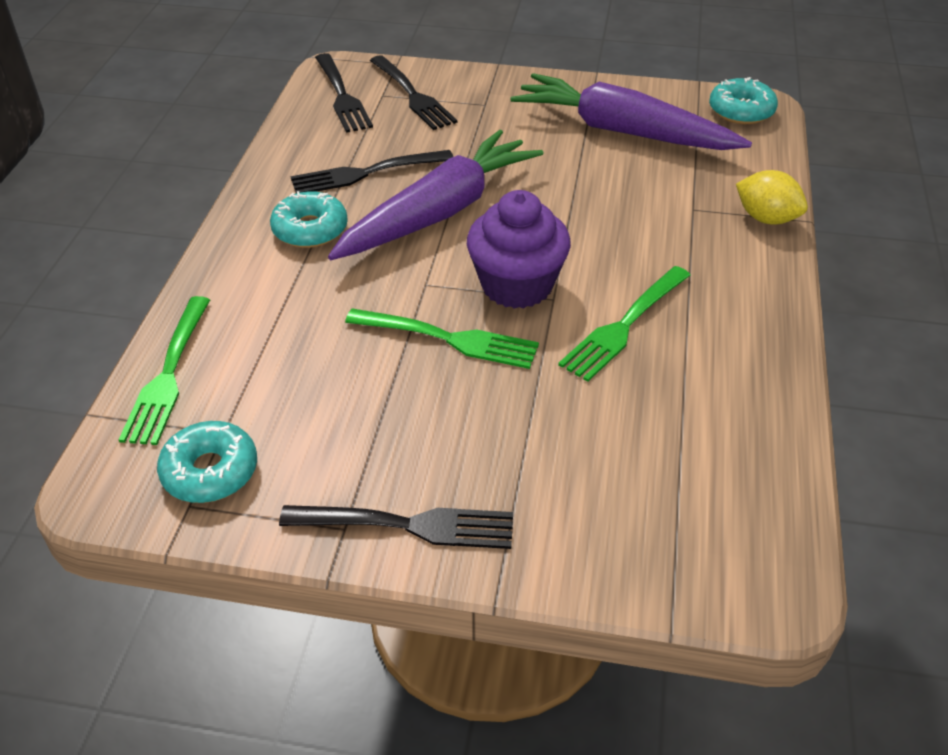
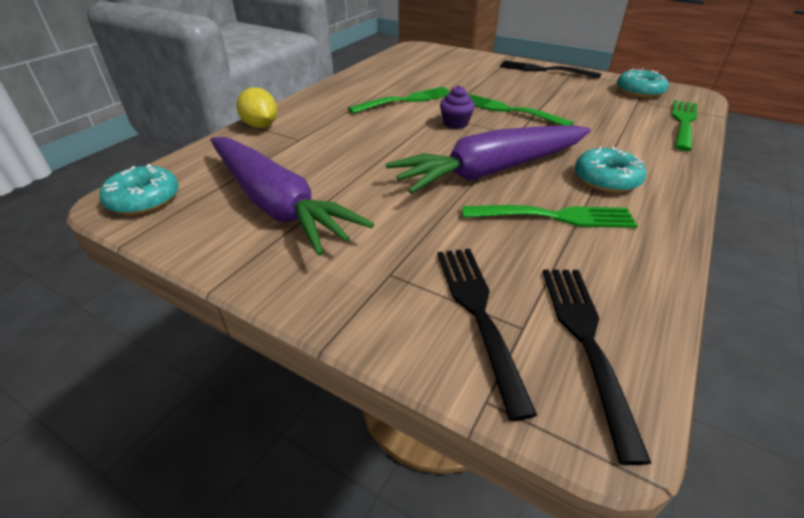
camera: 160 degrees left, 5 degrees down
(367, 173) = (553, 217): black fork -> green fork
(517, 285) = (455, 123): purple cupcake -> purple cupcake, size x0.51

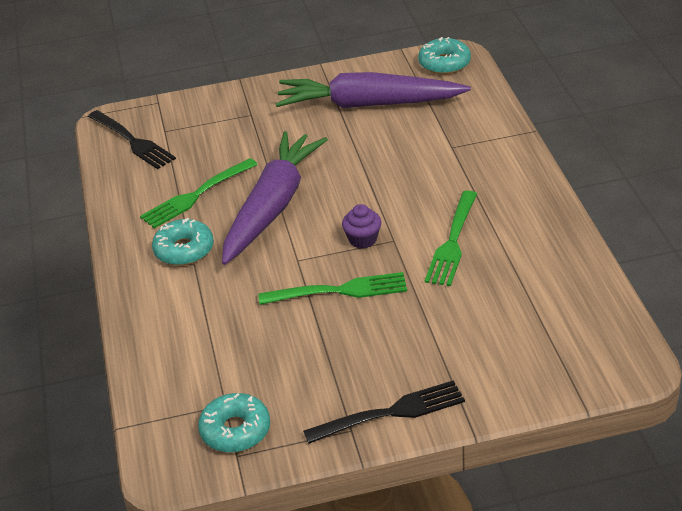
camera: 140 degrees right, 0 degrees up
(261, 126) = (505, 138): yellow lemon -> none
(479, 314) = (188, 124): black fork -> none
(684, 123) = (155, 382): green fork -> none

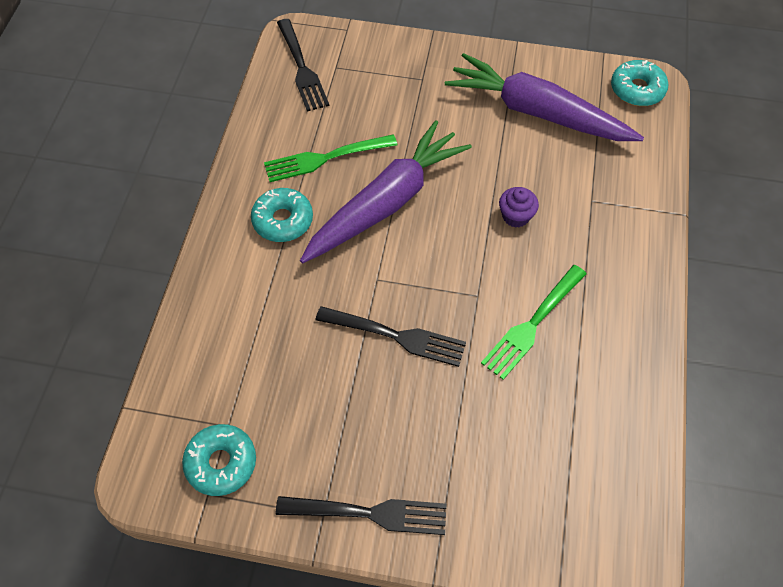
camera: 20 degrees right, 20 degrees up
(338, 291) = (395, 336): green fork -> black fork
(363, 239) = (449, 281): purple cupcake -> purple cupcake (516, 216)

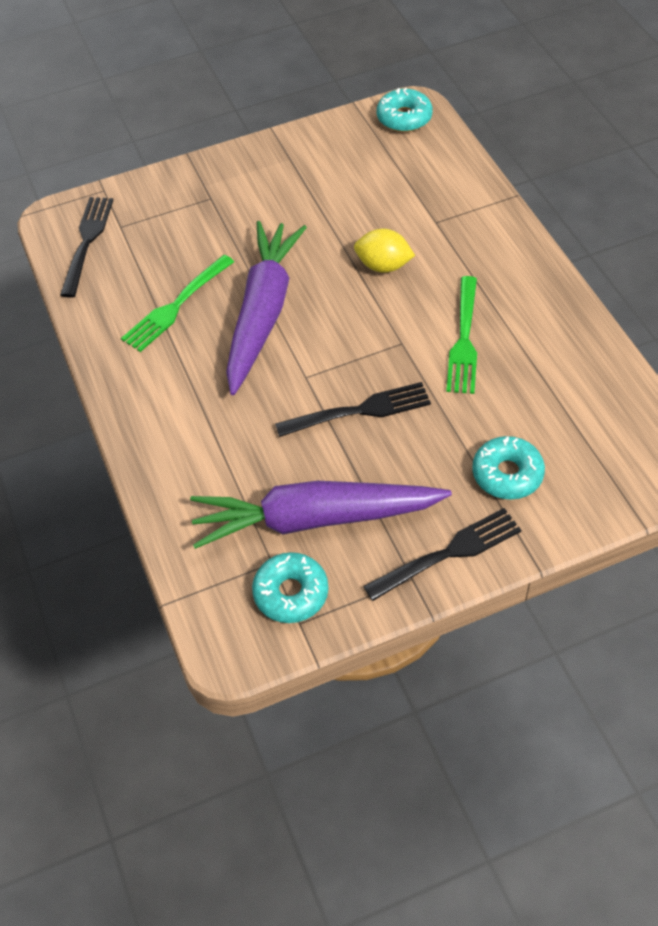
camera: 30 degrees left, 5 degrees down
(283, 220) = (180, 376): turquoise donut -> turquoise donut (507, 474)
(301, 67) = (87, 242): black fork -> black fork turned 120 degrees counterclockwise
(516, 216) = (383, 266): purple cupcake -> yellow lemon
(537, 112) = (334, 176): purple carrot -> purple carrot (314, 519)

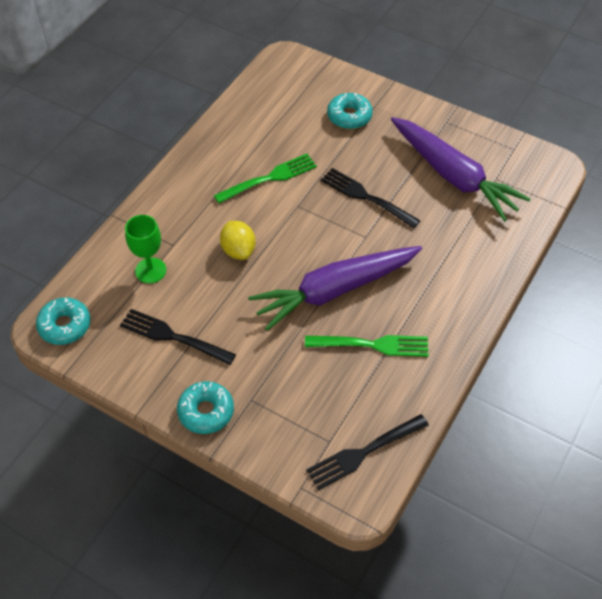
camera: 130 degrees left, 0 degrees up
(291, 593) = (503, 161): turquoise donut -> turquoise donut (206, 411)
(417, 193) = (150, 270): none -> green goblet
(447, 554) = (419, 115): black fork -> black fork (174, 337)

